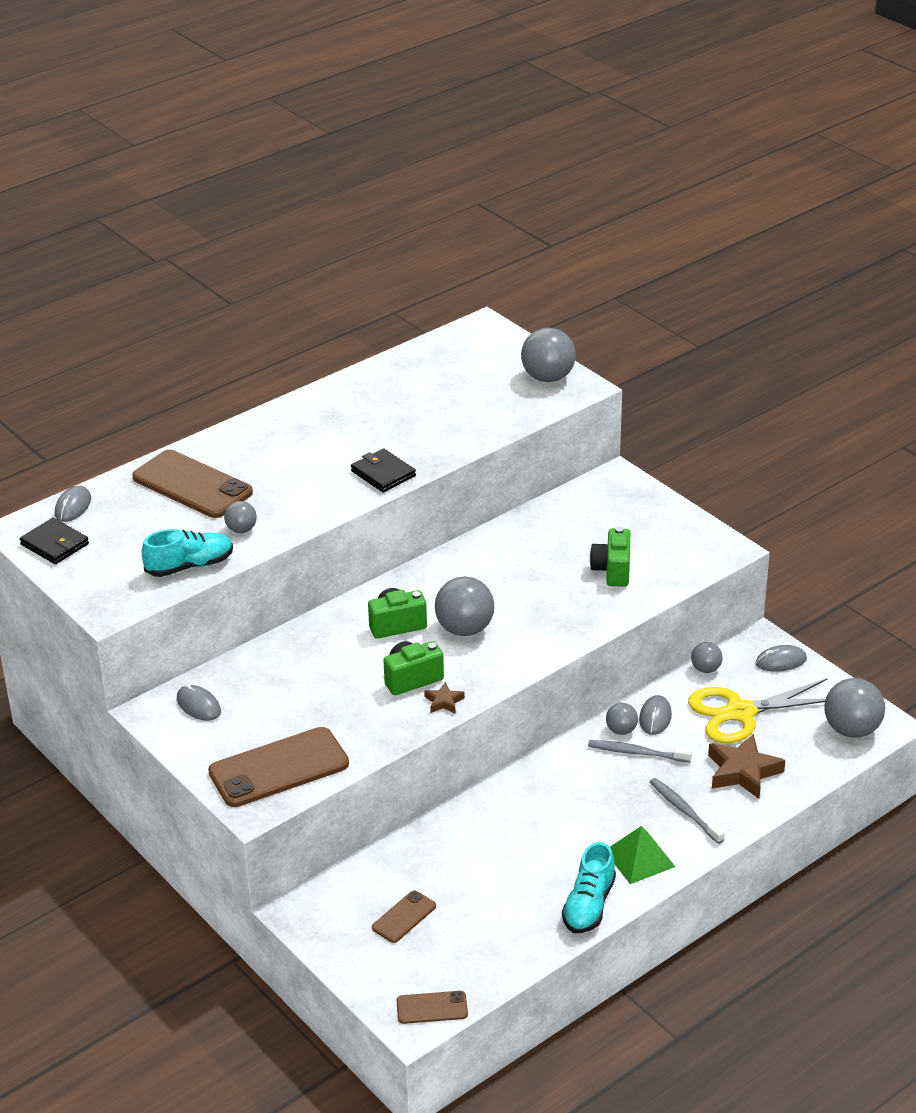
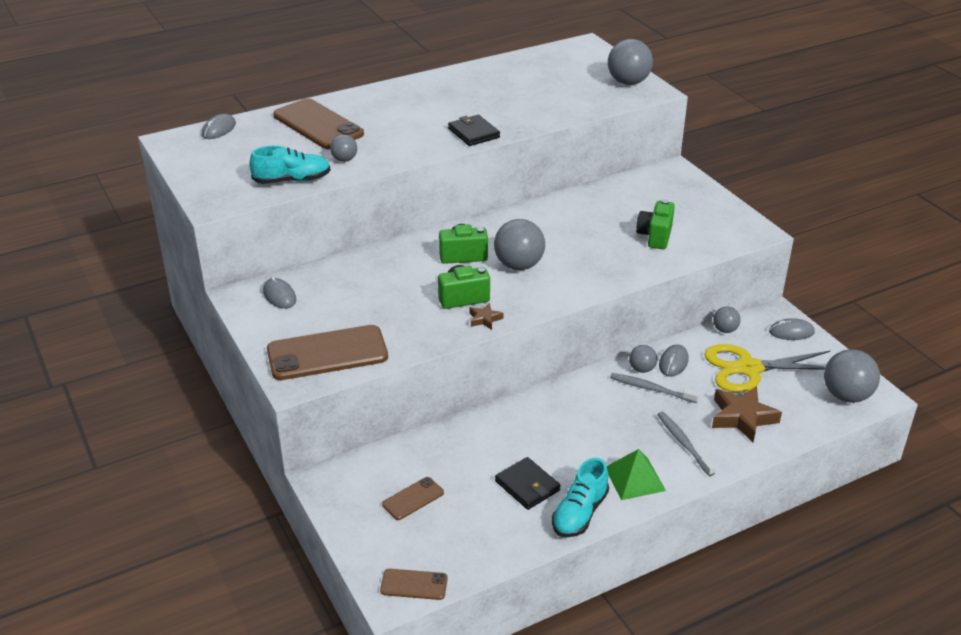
camera: 10 degrees right, 0 degrees up
(54, 544) = (192, 153): black wallet -> black wallet (527, 486)

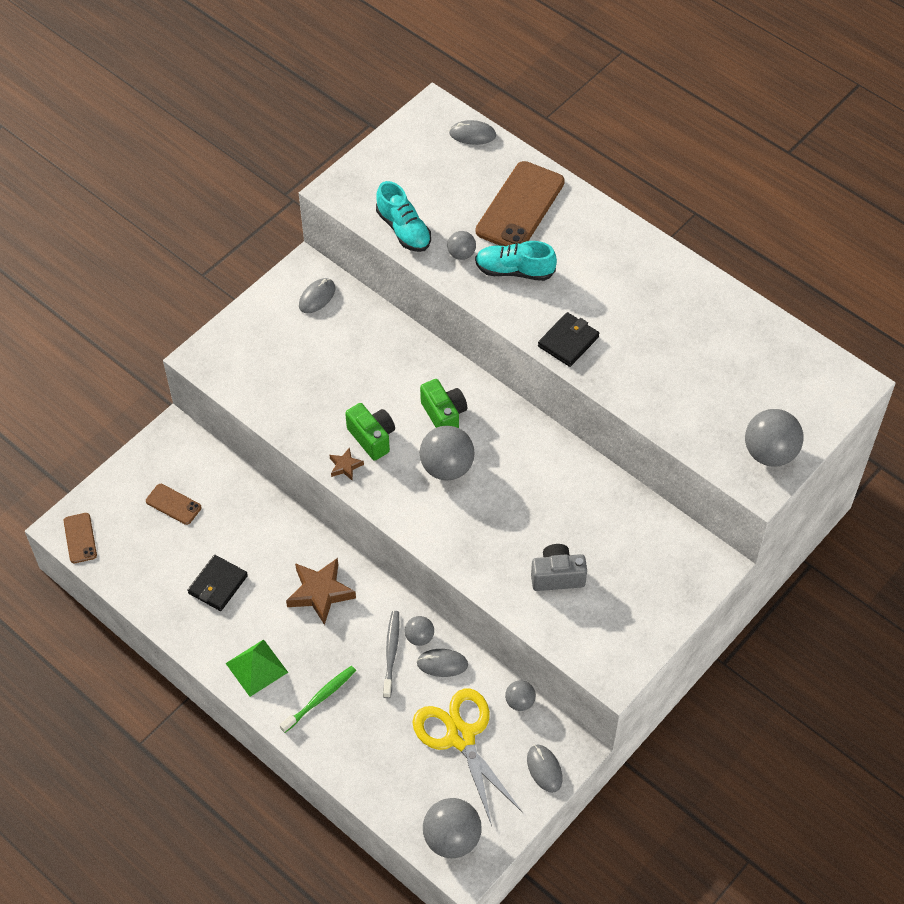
camera: 70 degrees right, 20 degrees up
(327, 353) = (248, 365): brown phone -> none
(579, 513) = (197, 634): turquoise shoe -> turquoise shoe (514, 271)
(655, 236) = (557, 576): green camera -> grey camera
(684, 443) = (320, 698): grey toothbrush -> green toothbrush
(742, 417) = (378, 743): brown star -> brown star (320, 592)

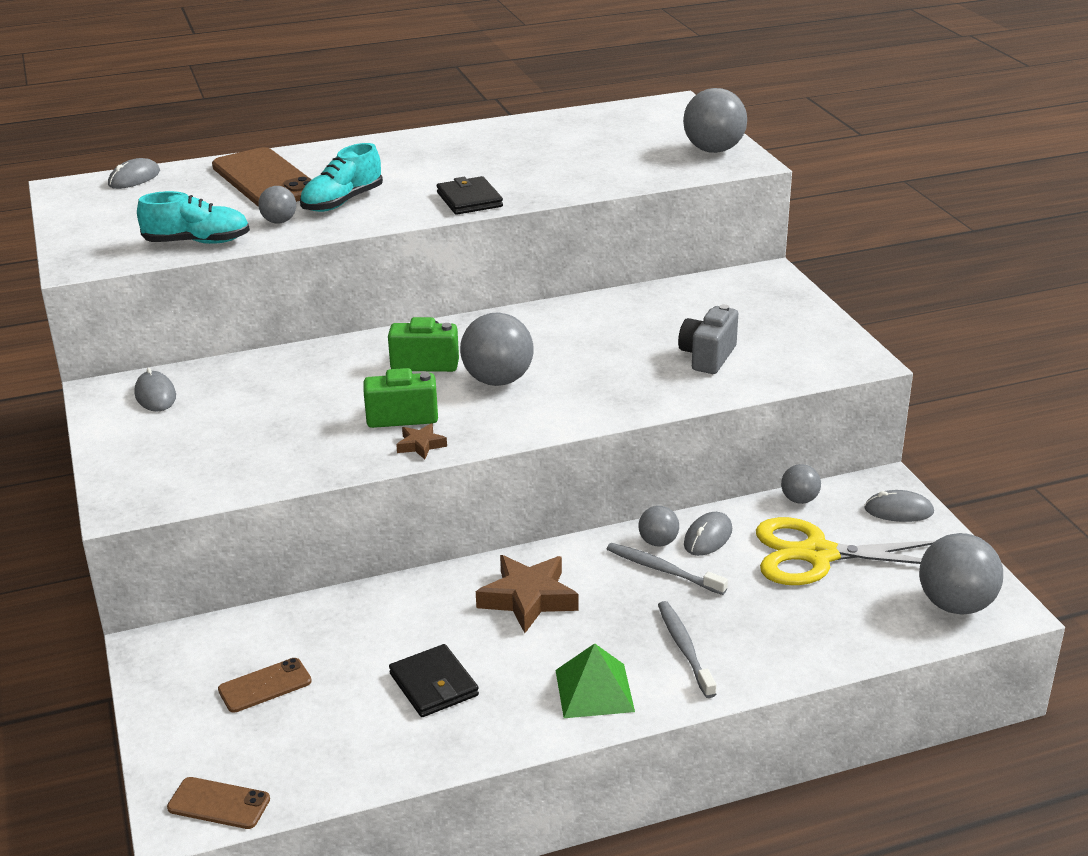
camera: 60 degrees left, 25 degrees down
(320, 698) = (685, 649): green toothbrush -> grey toothbrush

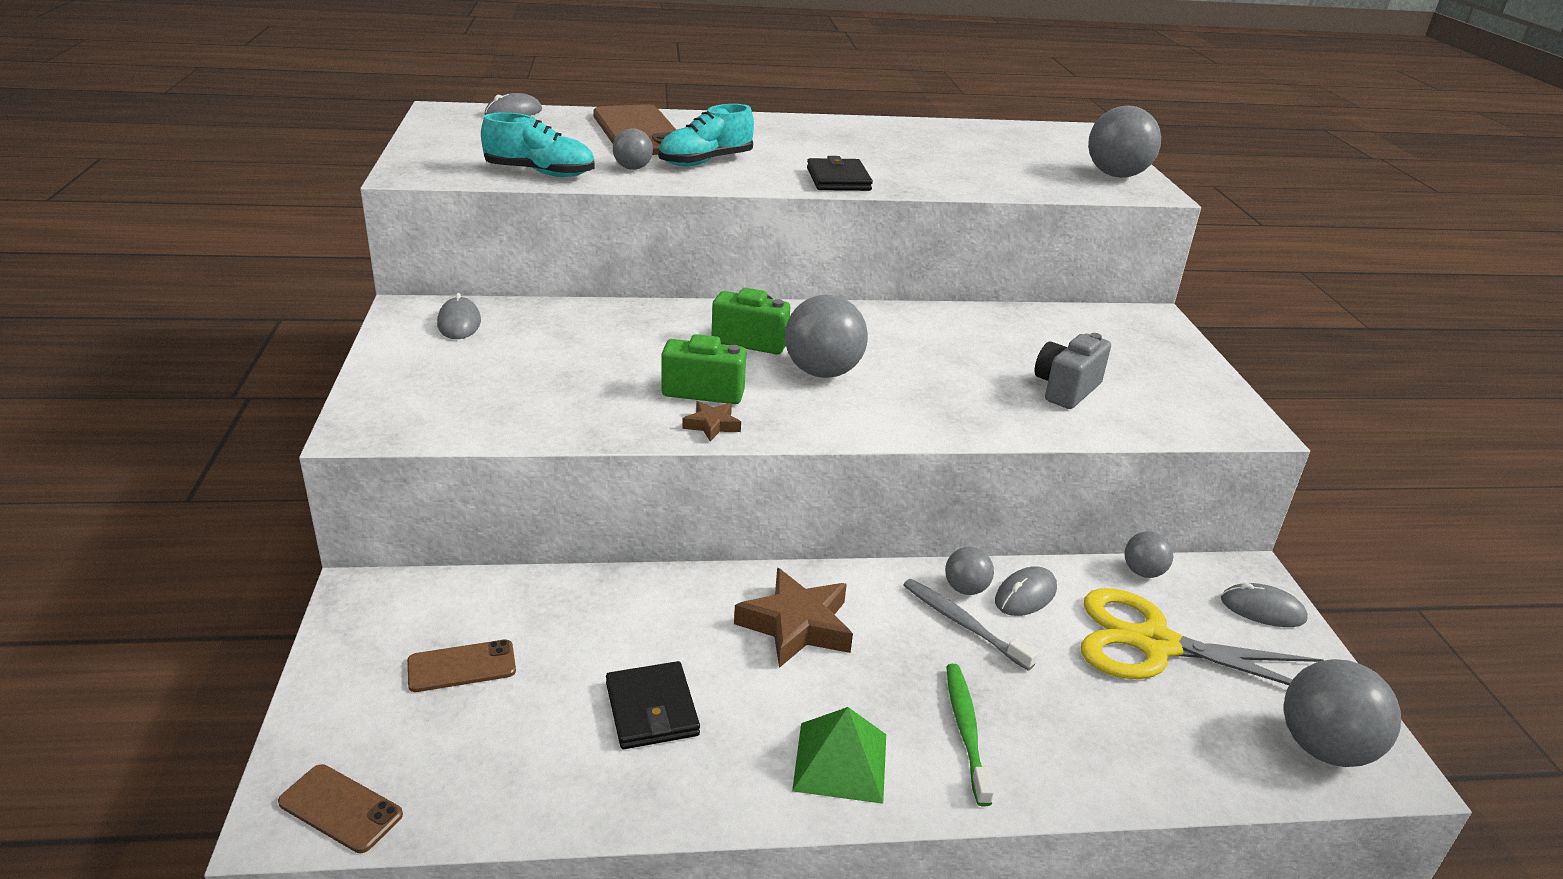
camera: 10 degrees right, 0 degrees up
(685, 649) = (966, 731): grey toothbrush -> green toothbrush

